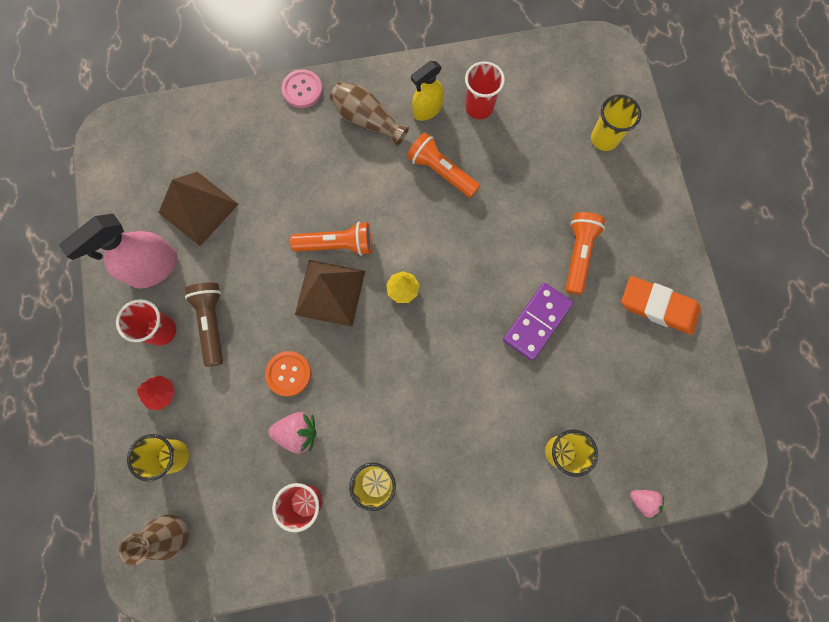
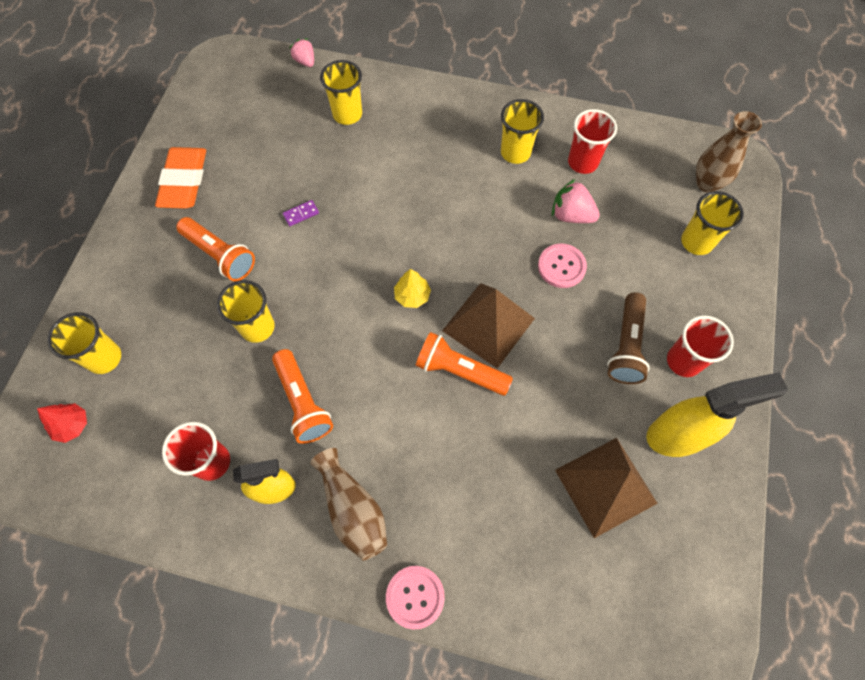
camera: 155 degrees left, 10 degrees down
(153, 268) = (678, 435): pink spray bottle -> yellow spray bottle
(161, 393) = (697, 300): red tree -> red tree (72, 425)
(288, 373) = (561, 266): orange button -> pink button
(509, 210) = (257, 327): none -> yellow cup
(537, 322) = (301, 214): purple domino -> purple domino, size x0.43
(578, 254) = (220, 255): orange flashlight -> orange flashlight turned 90 degrees counterclockwise
(658, 307) = (184, 182): orange eraser -> orange eraser turned 45 degrees clockwise

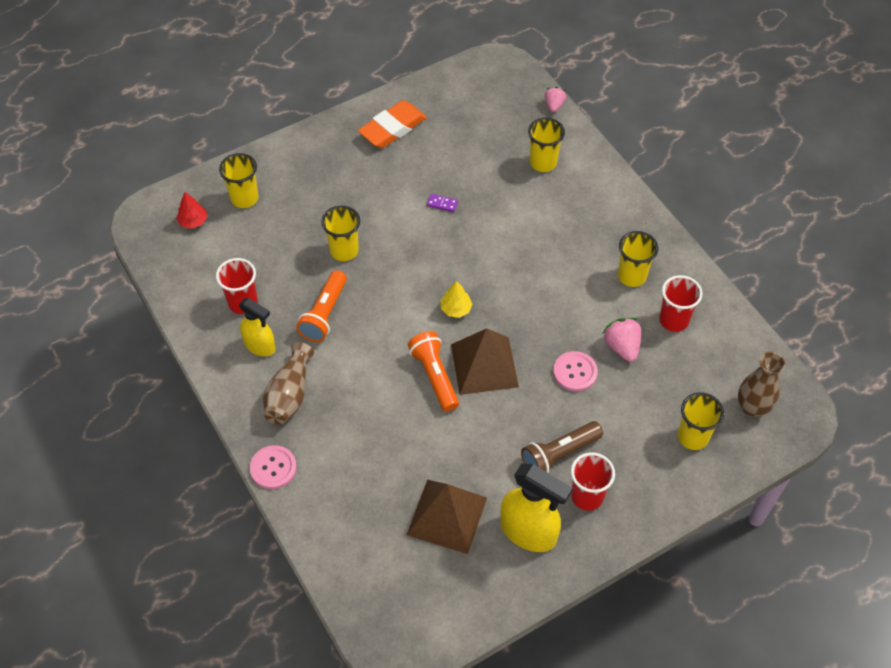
camera: 45 degrees right, 10 degrees down
(220, 255) = (367, 191): orange flashlight -> none

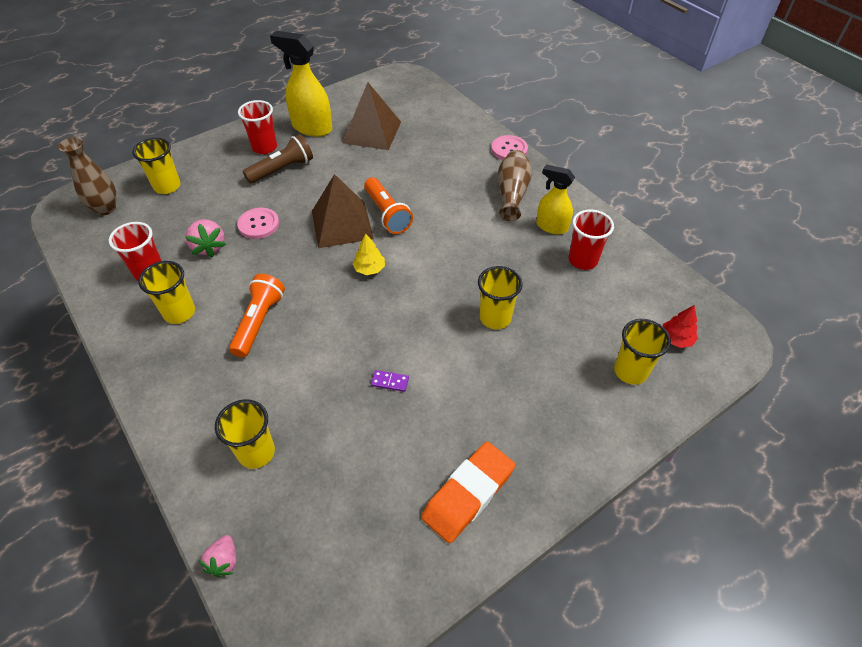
camera: 175 degrees right, 5 degrees down
(324, 314) = (499, 256): orange flashlight -> orange flashlight (259, 322)

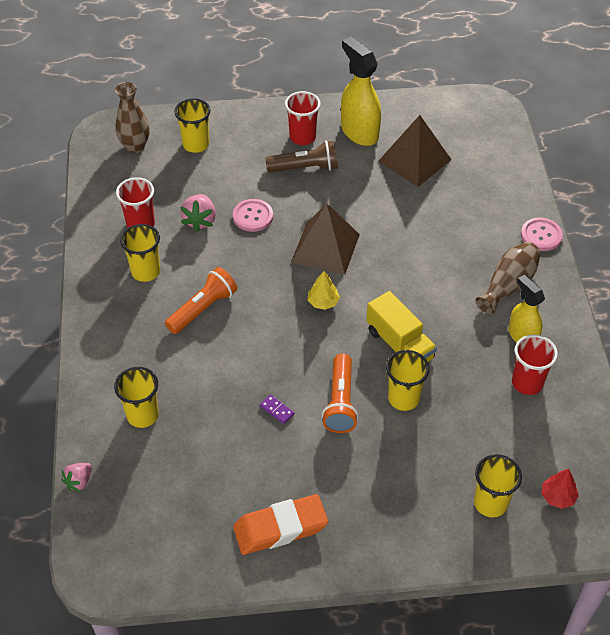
camera: 30 degrees right, 0 degrees up
(387, 214) = (373, 255): orange flashlight -> orange flashlight (340, 402)
(460, 275) = (399, 344): none -> yellow truck

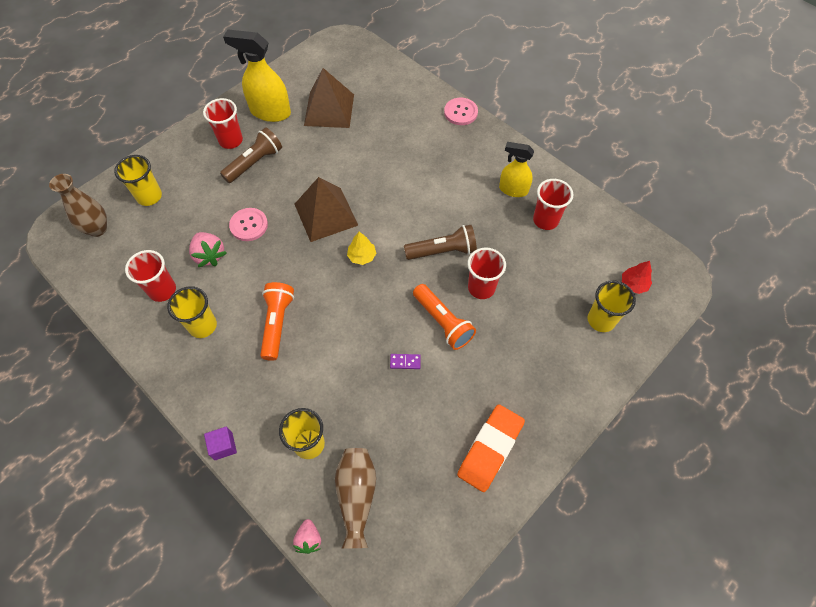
camera: 40 degrees left, 10 degrees up
(80, 370) = (223, 446): none -> purple cube
(399, 344) = (442, 251): yellow truck -> brown flashlight
(403, 398) = (481, 288): yellow cup -> red cup
(508, 285) = (472, 160): brown vase -> brown vase (356, 496)

